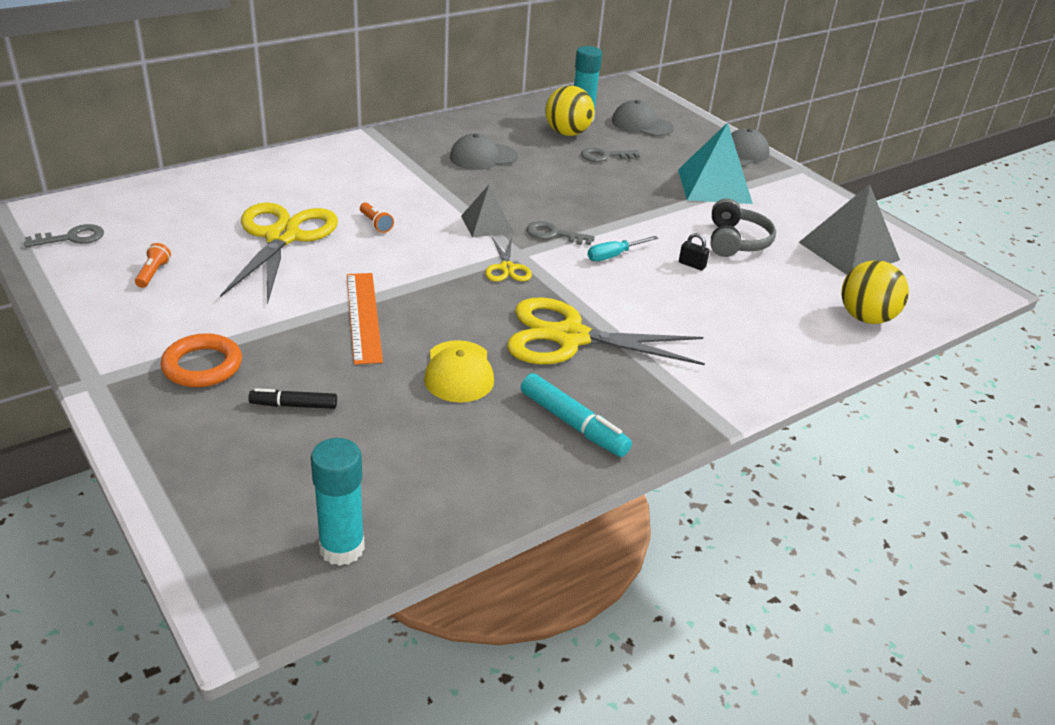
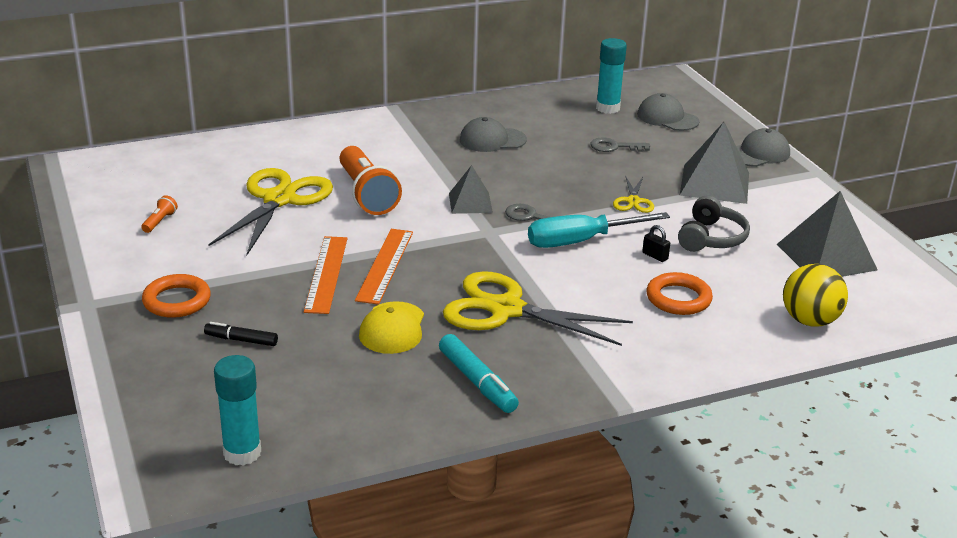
camera: 15 degrees right, 5 degrees down
(72, 238) = (102, 186): grey key -> none
(375, 224) = (367, 194): orange flashlight -> orange flashlight, size x2.41
(424, 300) = (385, 265): none -> orange ruler
(507, 268) = (473, 244): yellow scissors -> yellow scissors (633, 201)
(567, 133) = (586, 122): yellow ball -> none
(614, 256) = (581, 241): turquoise screwdriver -> turquoise screwdriver, size x1.87
(714, 186) = (714, 184): turquoise pyramid -> grey pyramid
(734, 307) = (678, 298): none -> orange ring

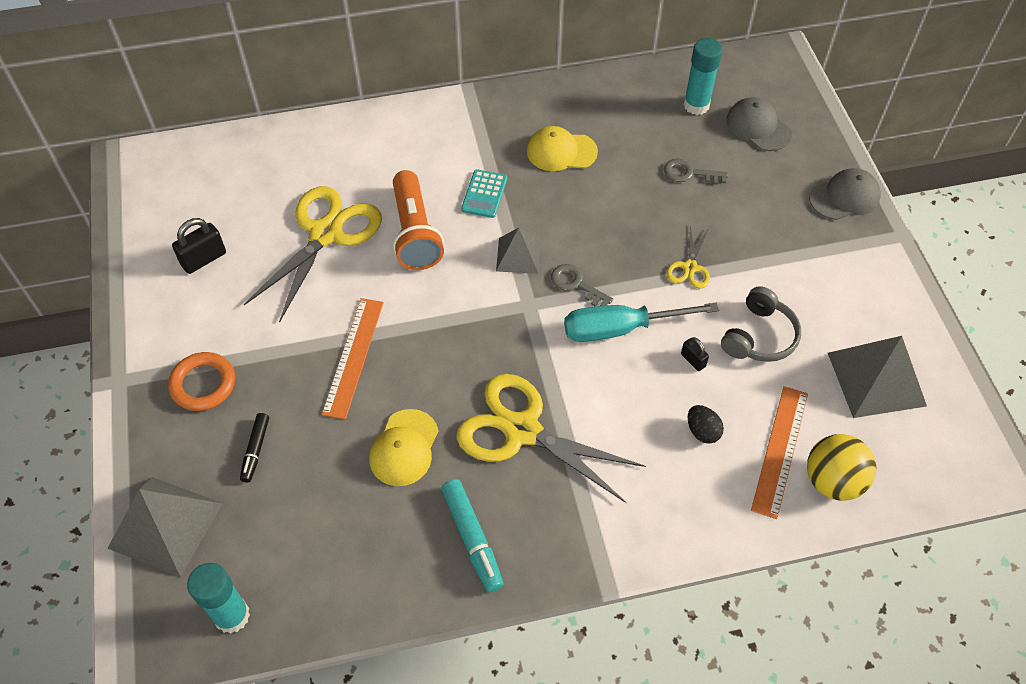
camera: 10 degrees right, 25 degrees up
(159, 222) = (204, 259): orange flashlight -> black padlock
(241, 340) = (255, 450): black marker -> black marker turned 105 degrees counterclockwise
(385, 265) = (414, 349): orange ruler -> orange ruler (780, 450)
(427, 168) = (484, 194): none -> turquoise calculator
(492, 140) = (561, 151): grey cap -> yellow cap
(678, 298) = (702, 431): orange ring -> black egg
(714, 184) = (784, 245): grey pyramid -> grey pyramid (165, 525)

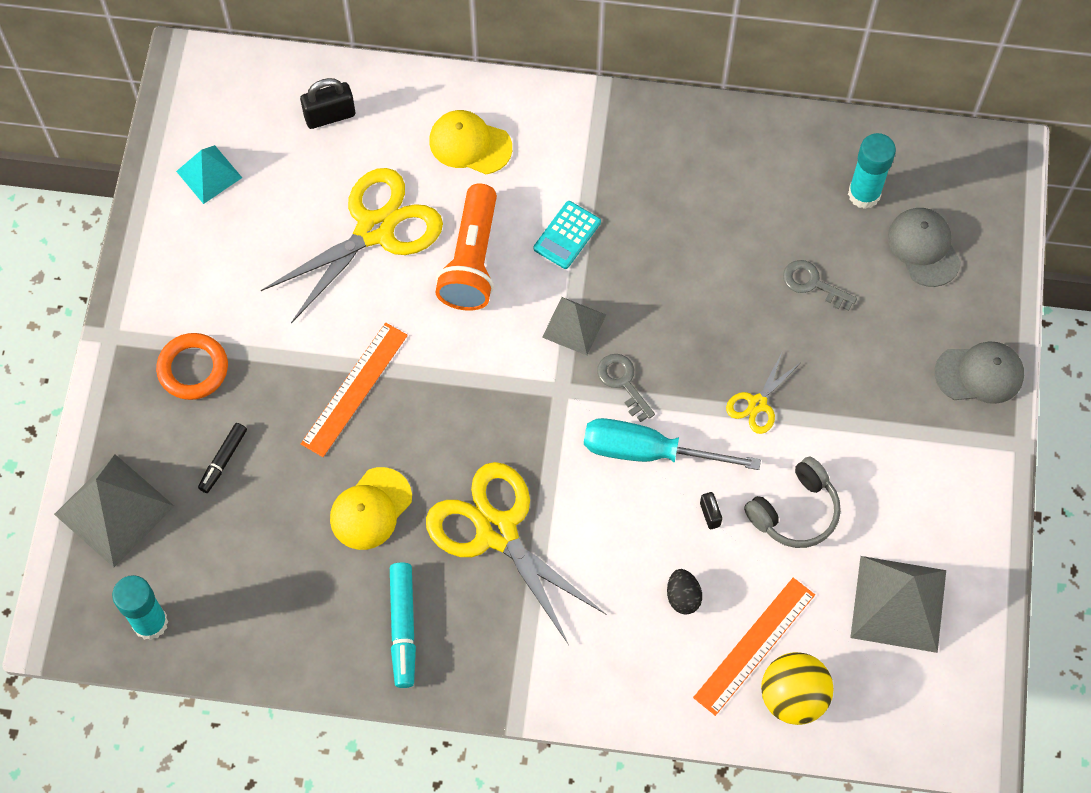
camera: 20 degrees right, 10 degrees up
(169, 233) = (209, 174): none -> turquoise pyramid
(204, 259) = (236, 219): black padlock -> black padlock (330, 115)
(561, 151) = (677, 207): yellow cap -> yellow cap (470, 144)

